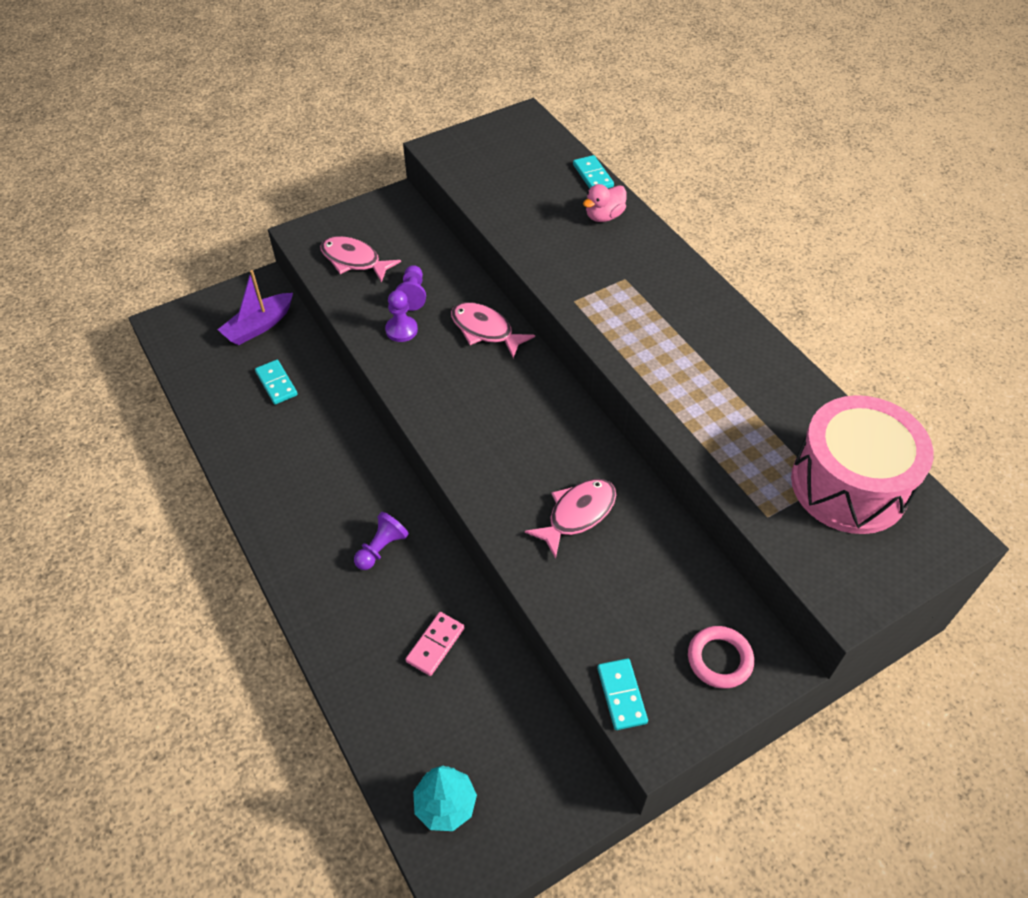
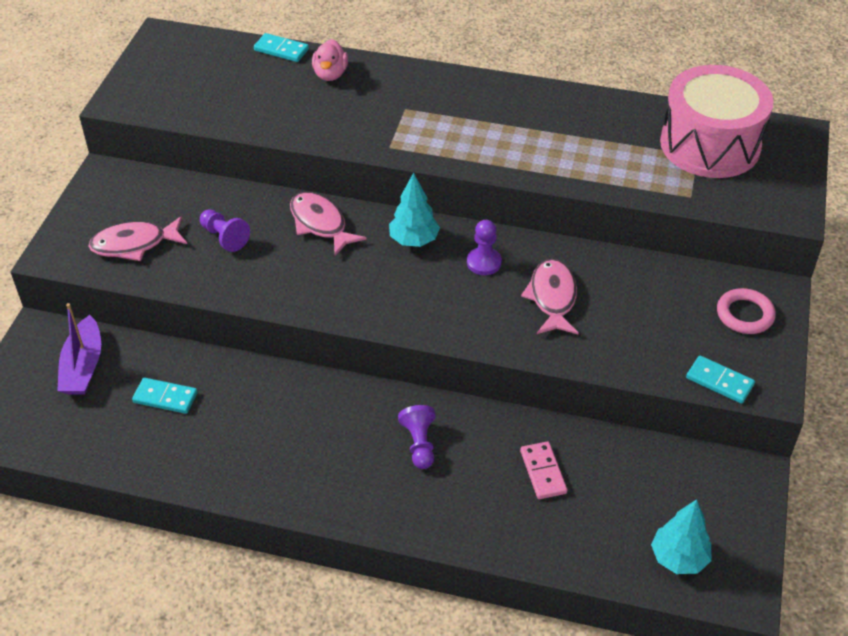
camera: 45 degrees left, 5 degrees down
(401, 330) = (252, 268): purple pawn -> purple pawn (484, 262)
(485, 330) = (320, 224): pink fish -> pink fish turned 60 degrees clockwise
(533, 390) = (414, 240): none -> turquoise tree

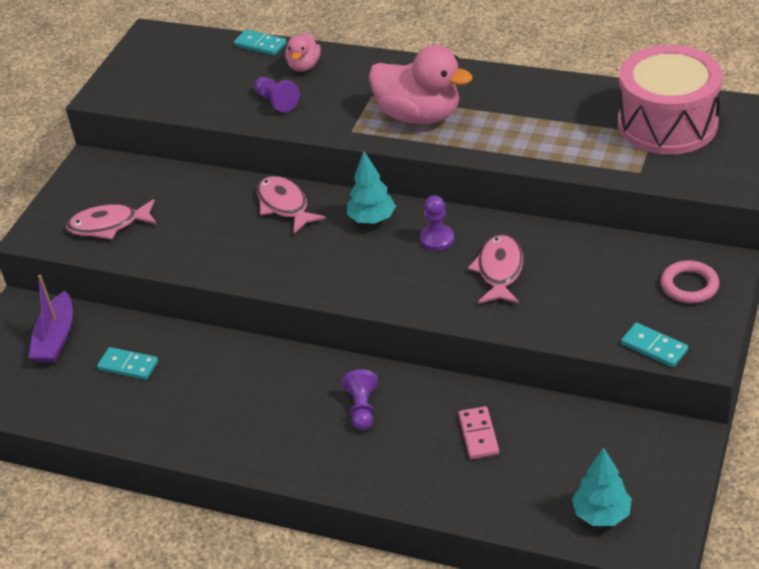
camera: 10 degrees right, 5 degrees down
(224, 237) = (193, 218): purple pawn -> purple pawn (276, 102)
(458, 131) = (419, 116): none -> pink duck

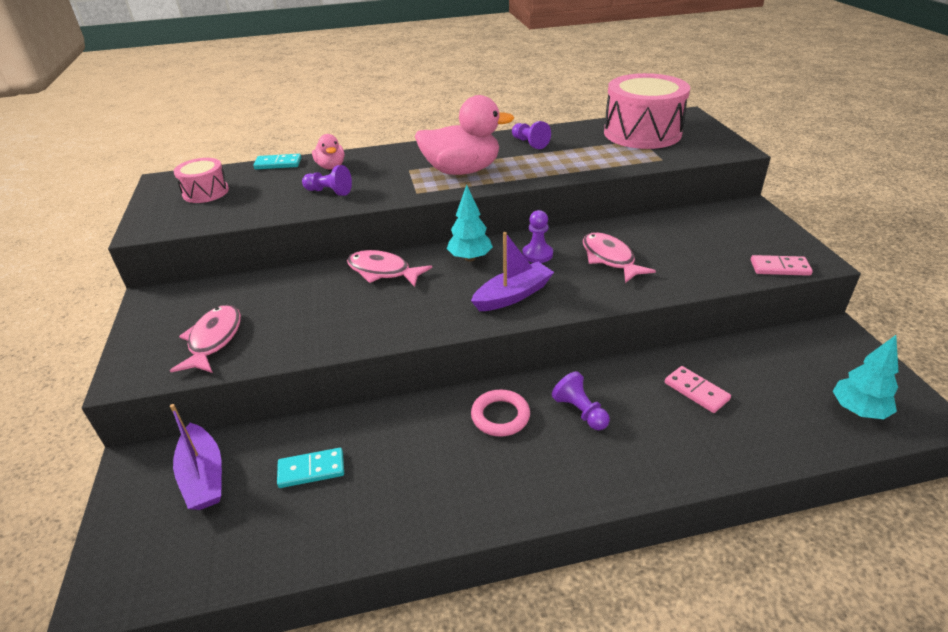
camera: 35 degrees left, 5 degrees down
(109, 225) = (213, 340): pink fish -> pink fish turned 135 degrees clockwise
(174, 64) = (205, 192): none -> pink drum
(371, 276) = (513, 295): none -> purple boat
(526, 97) = (529, 143): none -> purple pawn
(654, 347) = (779, 268): turquoise domino -> pink domino
(689, 286) = (747, 225): pink ring -> pink ring (500, 416)

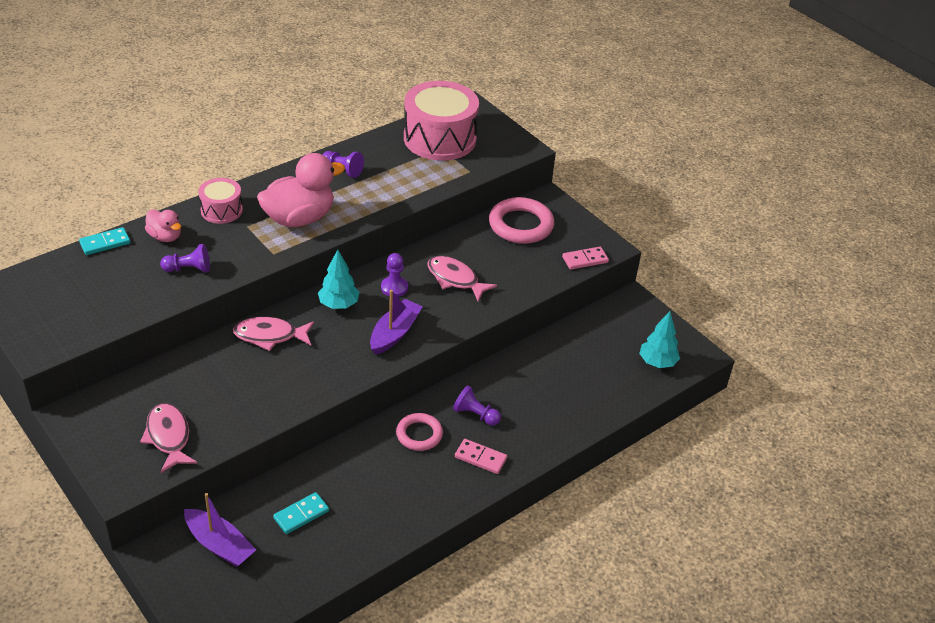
camera: 30 degrees left, 5 degrees up
(205, 192) = (60, 295): pink drum -> pink drum (221, 210)
(696, 391) = (550, 376): pink domino -> pink domino (480, 458)
(709, 224) = (521, 225): none -> pink ring

